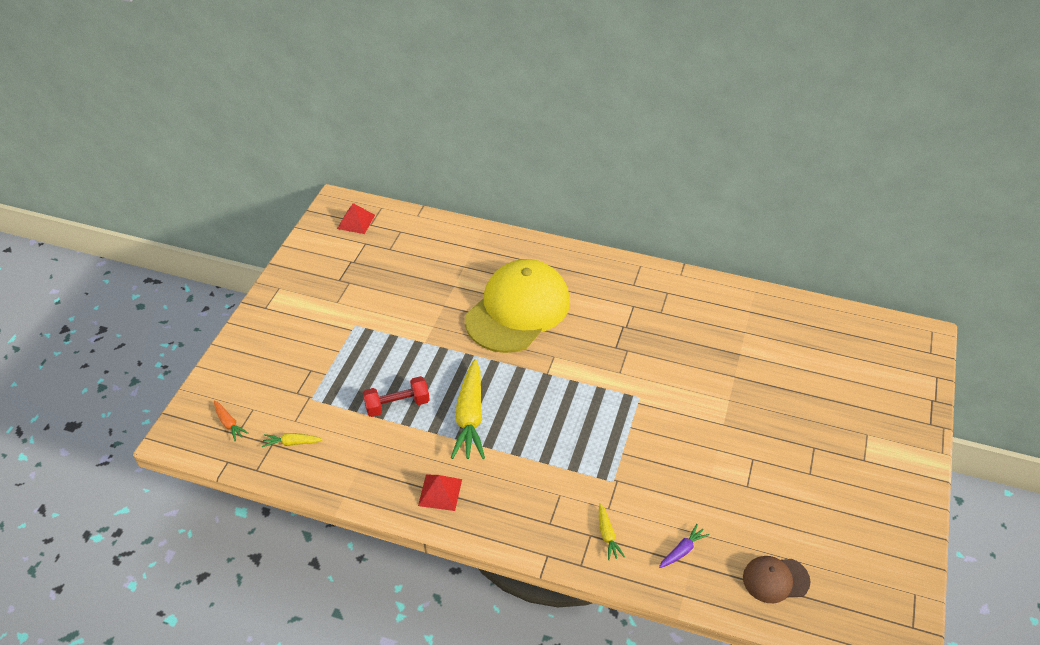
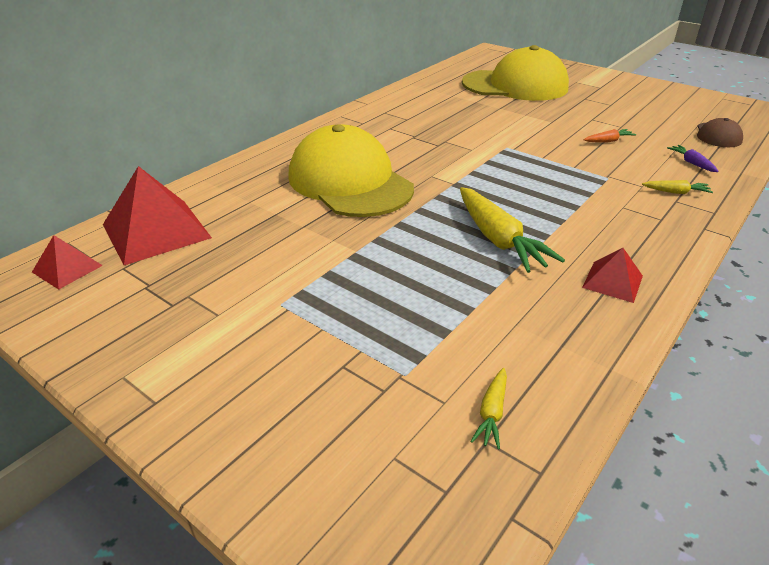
camera: 70 degrees left, 10 degrees down
(229, 423) = (416, 501): orange carrot -> orange carrot (608, 141)
(397, 405) = (455, 290): red dumbbell -> none
(408, 238) = (156, 231): none -> red pyramid
(470, 417) = (499, 240): yellow carrot -> yellow carrot turned 45 degrees clockwise
(811, 379) = (515, 85): none -> yellow cap

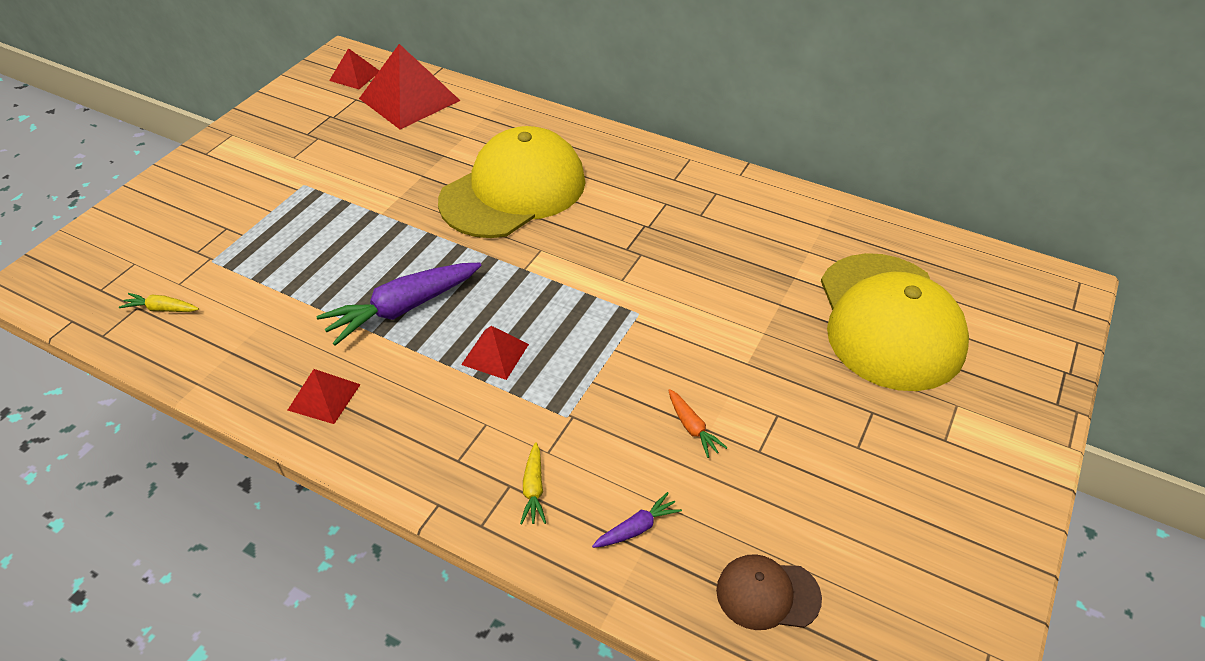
camera: 80 degrees right, 10 degrees up
(499, 240) = (402, 309): yellow carrot -> purple carrot
(551, 200) = (495, 354): none -> red pyramid

